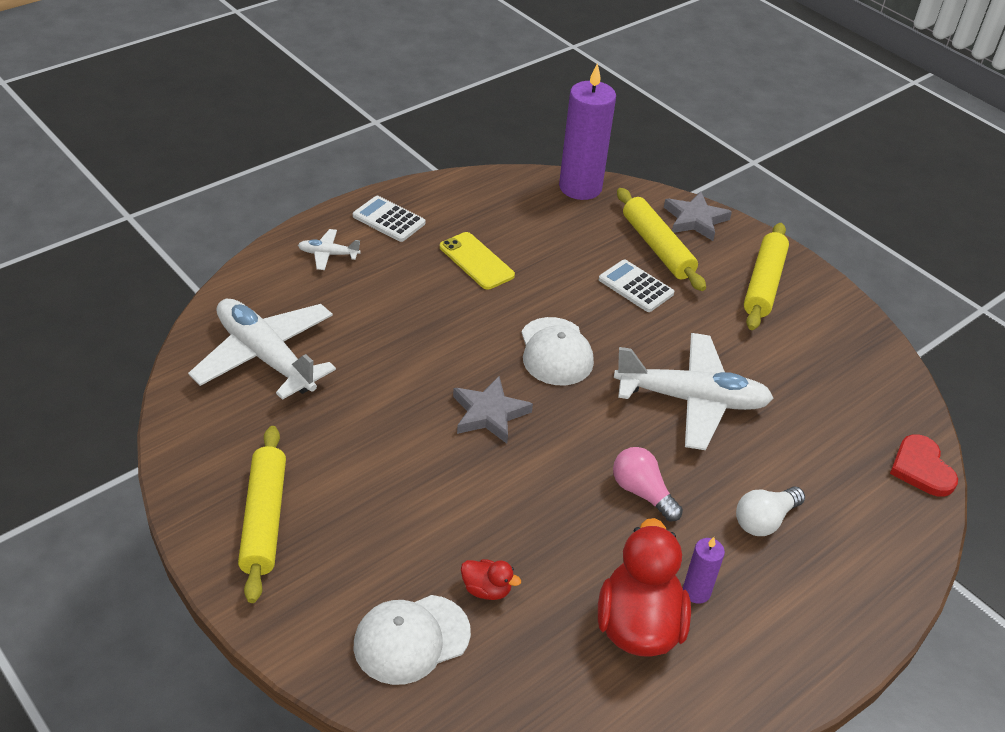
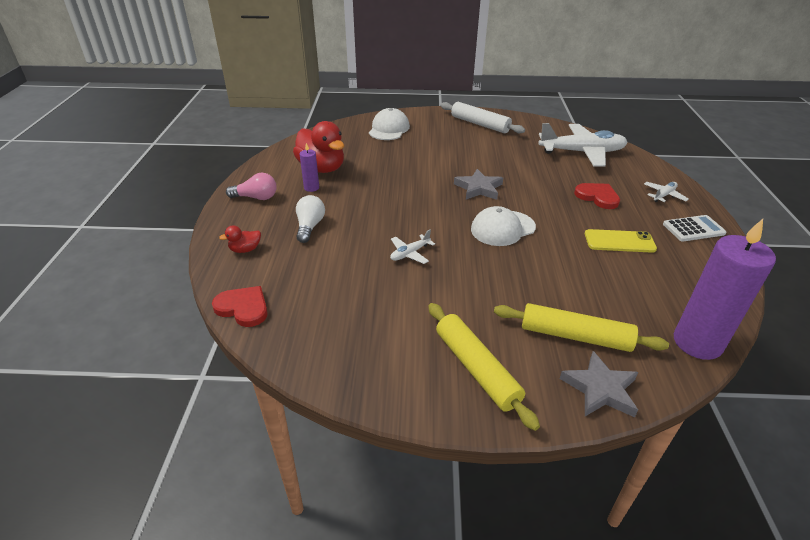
camera: 135 degrees right, 5 degrees down
(264, 519) = (480, 124): yellow rolling pin -> white rolling pin
(392, 303) = (597, 197): none -> red heart
(486, 589) = (386, 148): red duck -> red duck (245, 249)
(555, 352) = (502, 228): white cap -> white cap turned 60 degrees counterclockwise
(635, 286) = (535, 294): white calculator -> none
(642, 492) = (376, 203): pink light bulb -> pink light bulb (256, 197)
(691, 400) = (410, 253): white plane -> white plane, size x0.44

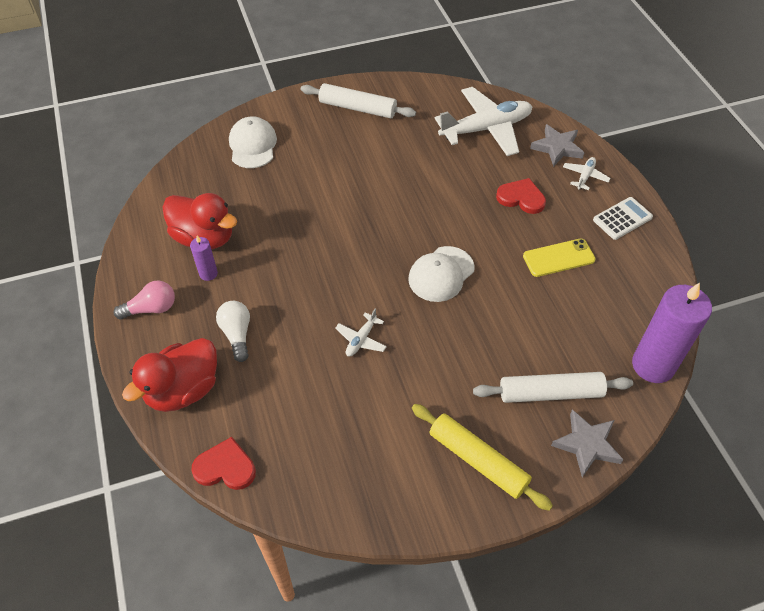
camera: 20 degrees left, 15 degrees up
(245, 249) = (183, 390): red duck -> red duck, size x2.21
(478, 188) = (395, 220): grey star -> grey star (557, 148)
(575, 336) = (550, 393): yellow rolling pin -> white rolling pin

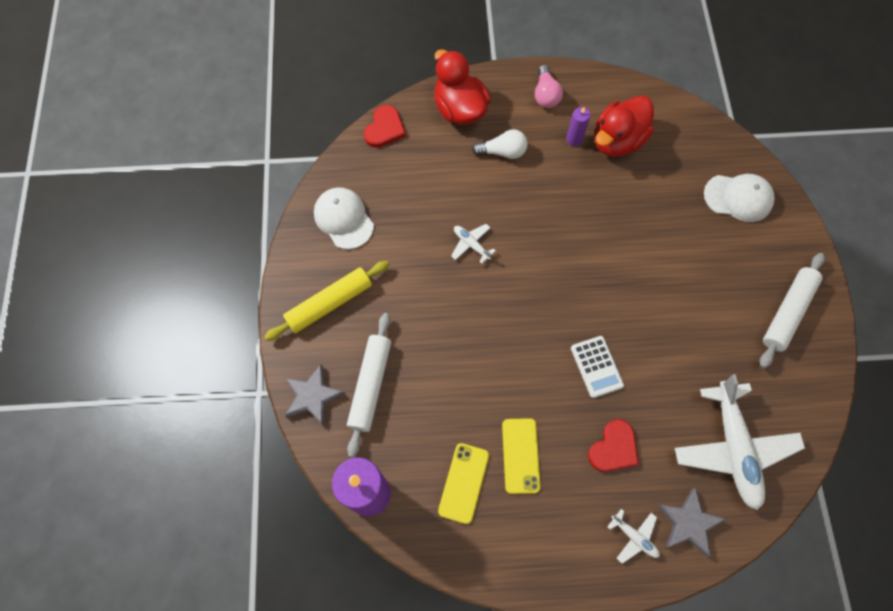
camera: 105 degrees right, 15 degrees up
(441, 274) = (527, 332): white cap -> white cap (343, 219)
(603, 294) = (463, 483): none -> yellow phone
(622, 219) = (560, 552): white calculator -> white calculator (596, 366)

